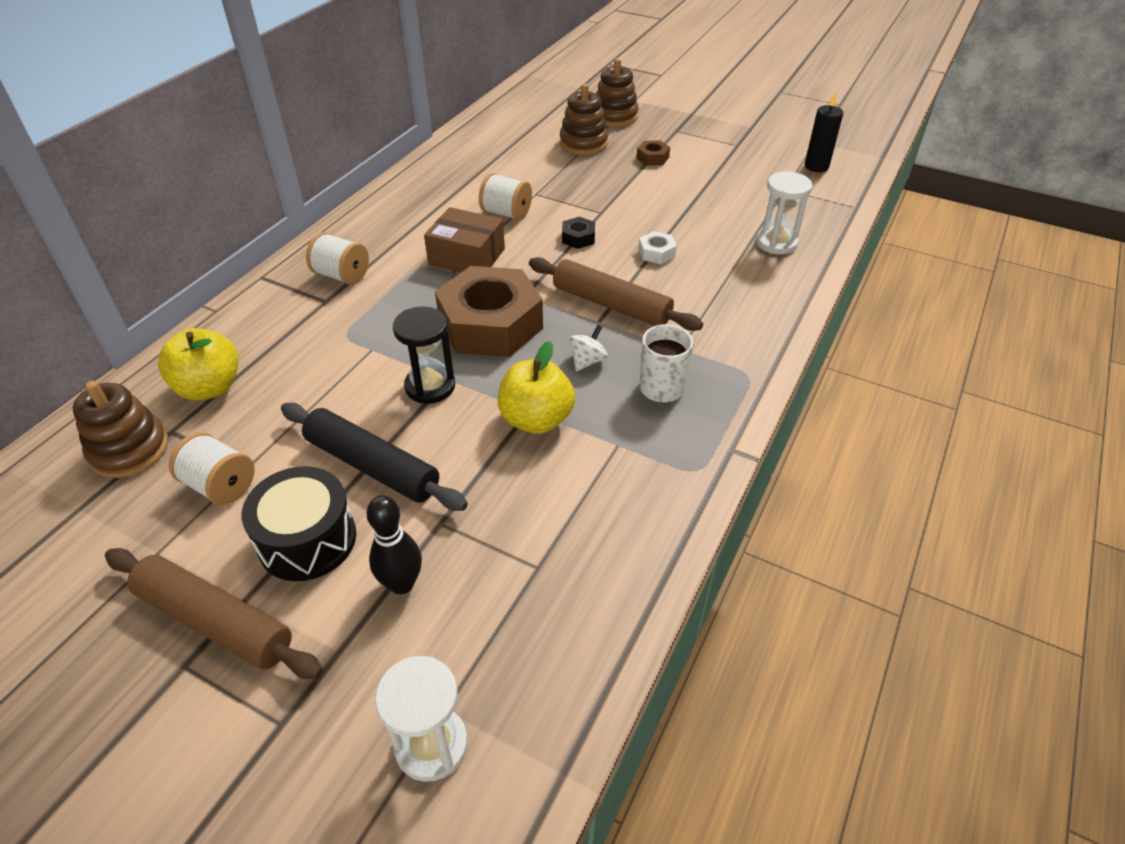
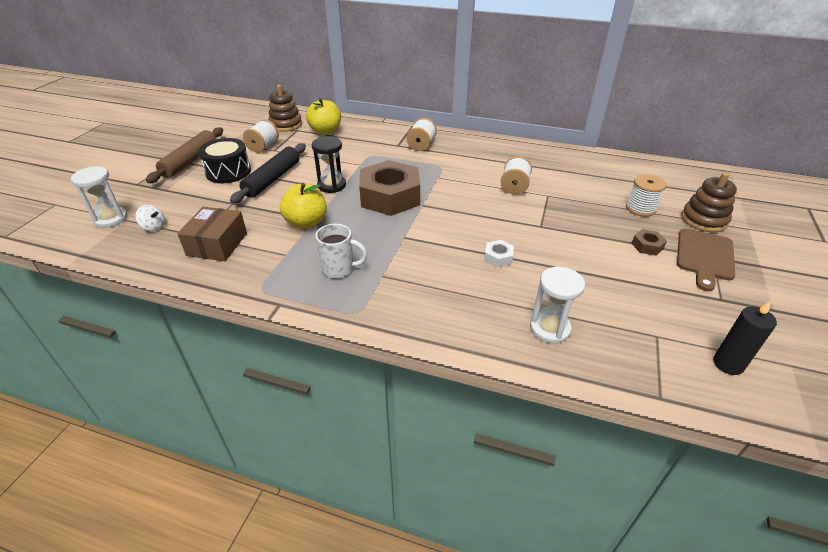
camera: 80 degrees right, 5 degrees down
(402, 584) = (197, 198): black bowling pin -> none
(467, 257) = (456, 179): brown box -> brown box (217, 244)
(578, 238) = (500, 219): black nut -> none
(583, 143) = (640, 208): brown stacking toy -> white spool
(587, 361) = (361, 236): white spinning top -> white spinning top (154, 227)
(611, 304) = (424, 240): brown rolling pin -> none
(675, 134) = (705, 257): none -> brown cutting board

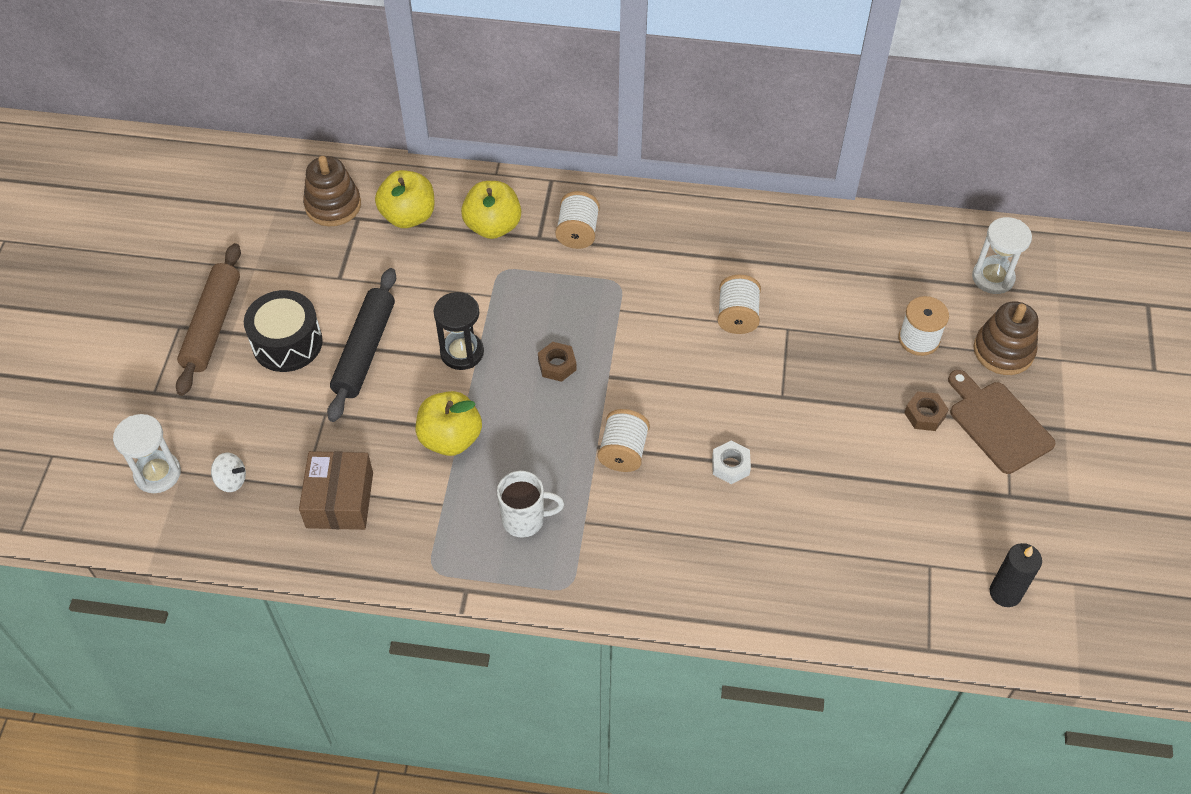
camera: 10 degrees left, 15 degrees up
(263, 147) = (318, 272): white spool -> white spool (623, 452)
(372, 139) = (493, 226): none -> yellow apple
(390, 196) = (557, 365): brown nut -> brown nut, size x0.40
(549, 328) = (805, 574): white hourglass -> white hourglass (993, 278)
(705, 257) = (997, 424): brown cutting board -> brown cutting board turned 135 degrees clockwise

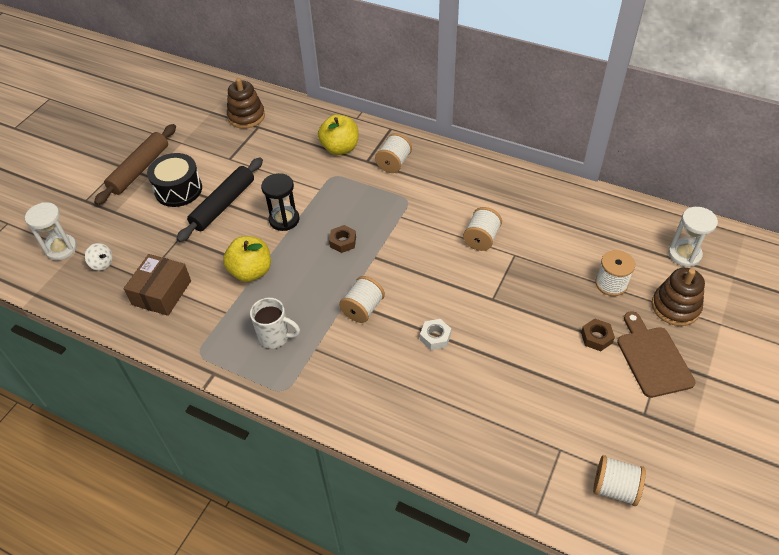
camera: 20 degrees right, 5 degrees down
(408, 216) = (289, 132): yellow apple -> none
(1005, 593) = (615, 488): black candle -> white spool

